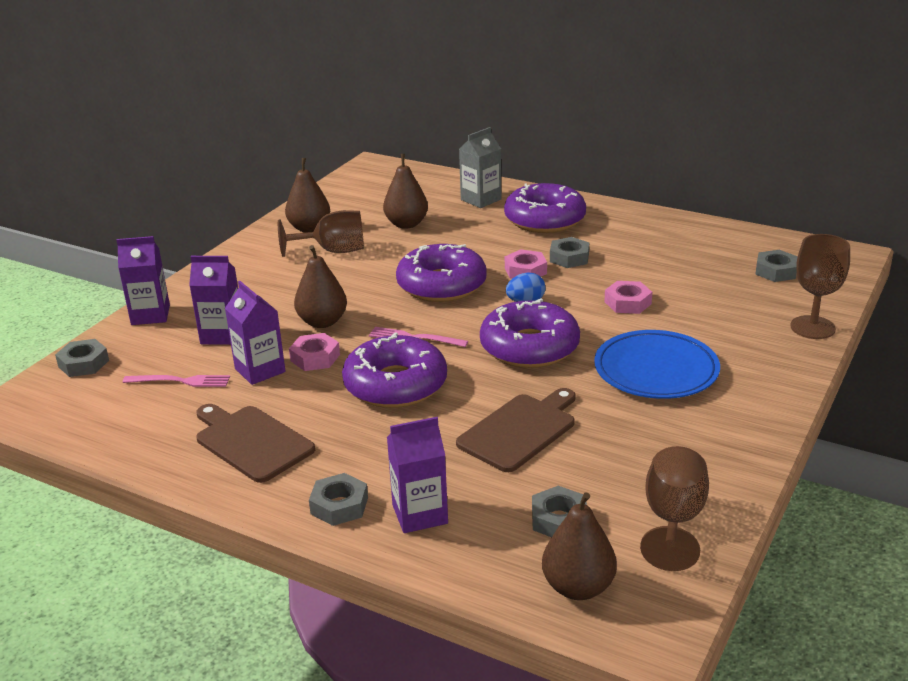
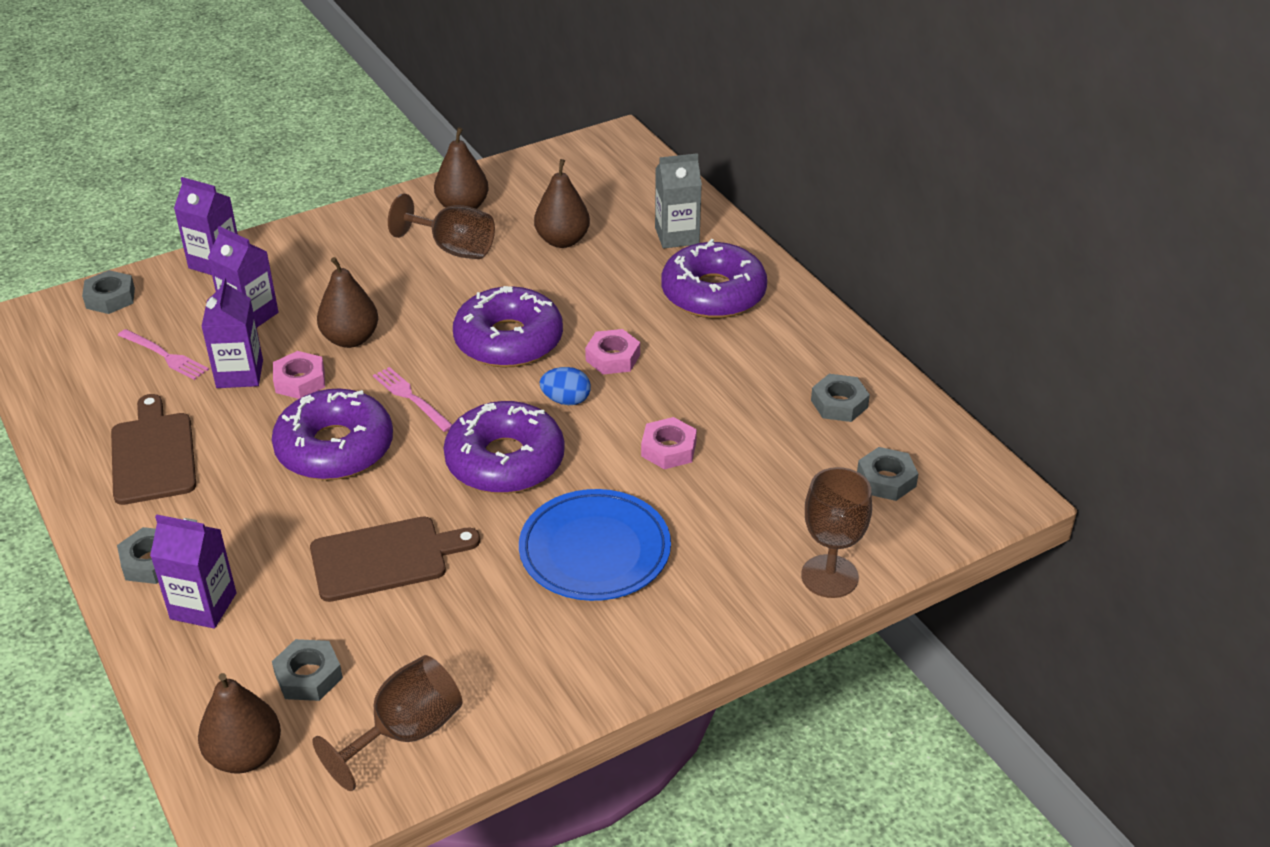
camera: 30 degrees right, 10 degrees up
(569, 258) = (678, 359): grey nut -> grey nut (839, 404)

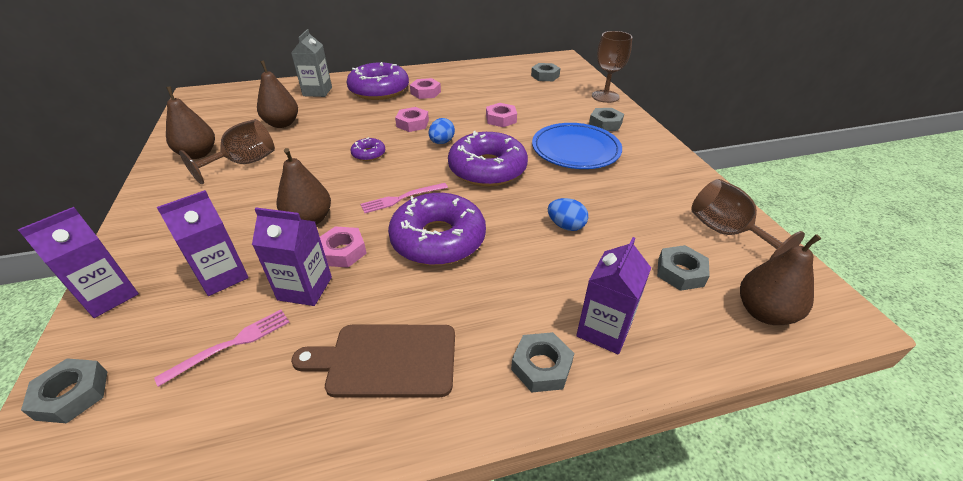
camera: 75 degrees left, 0 degrees up
(385, 558) = (566, 226): brown cutting board -> blue egg
(508, 340) = (368, 154): purple donut -> purple donut, size x0.45
(729, 344) = (425, 92): none -> pink nut
(839, 404) = (488, 76): grey nut -> grey nut (605, 123)

